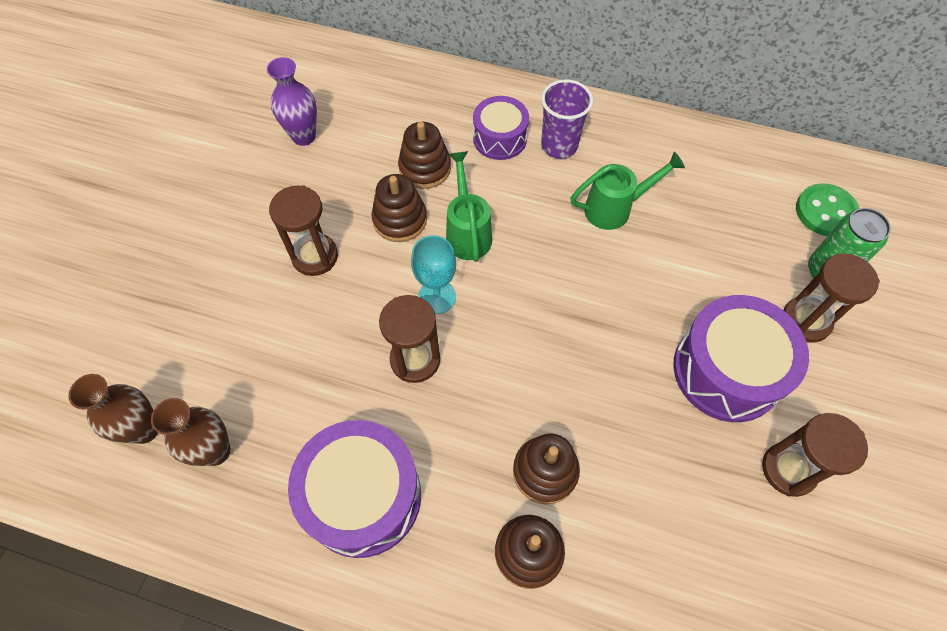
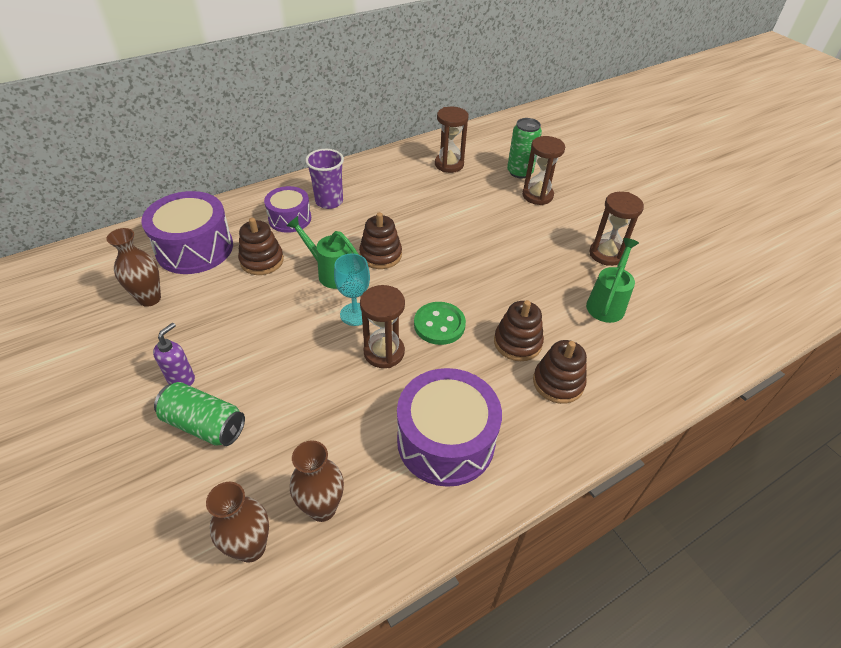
camera: 50 degrees left, 15 degrees down
(221, 295) = (204, 424): none -> green can
(248, 237) = (181, 379): none -> purple soap dispenser
(304, 136) = (150, 299): purple vase -> brown vase
(315, 256) = (247, 353): brown hourglass -> brown hourglass (449, 164)
(400, 220) = (280, 295): brown stacking toy -> brown stacking toy (380, 255)
(614, 209) = (396, 209): green watering can -> green watering can (607, 303)
(727, 370) = (534, 237): purple drum -> purple drum (195, 248)
(825, 212) = (489, 151): green button -> green button (439, 325)

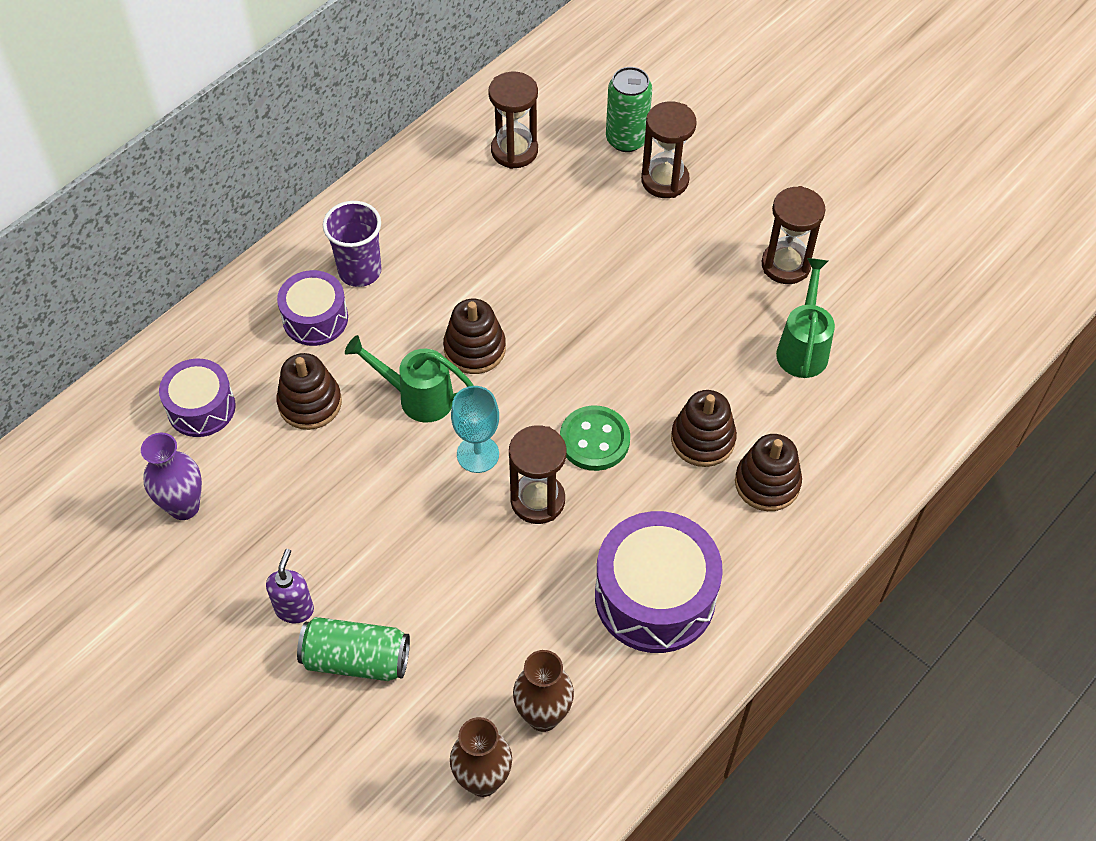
camera: 15 degrees left, 10 degrees up
(150, 299) = (184, 507): brown vase -> purple vase
(195, 248) = (201, 408): purple drum -> purple drum, size x0.60

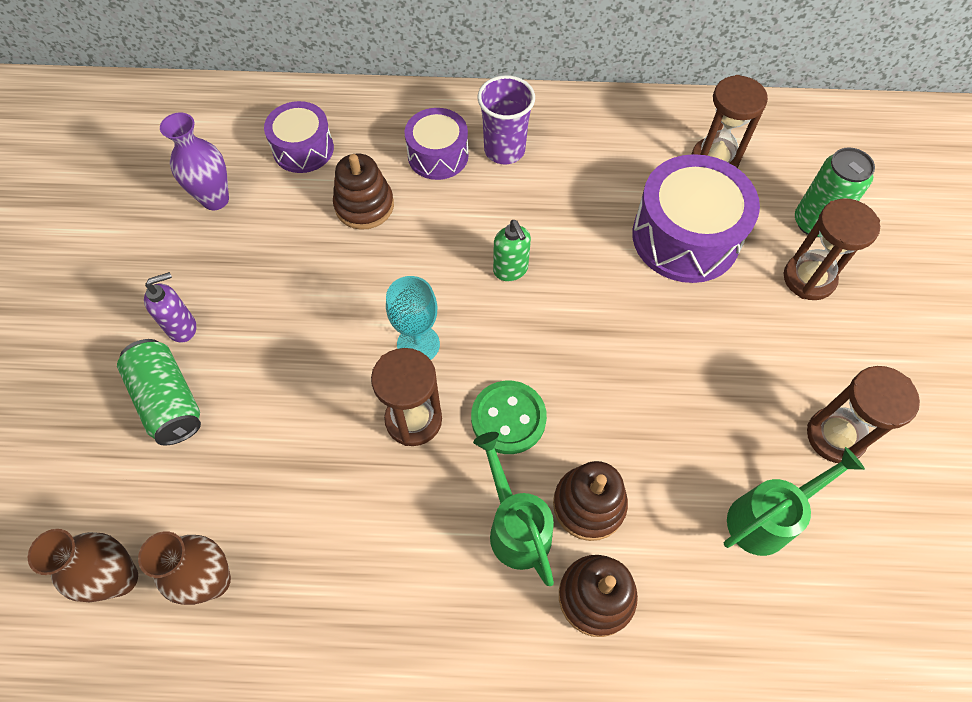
camera: 50 degrees right, 5 degrees up
(418, 397) = (432, 266): green watering can -> green watering can (516, 527)
(474, 349) = (510, 270): brown stacking toy -> green soap dispenser
(655, 596) = (398, 586): purple drum -> purple drum (685, 237)

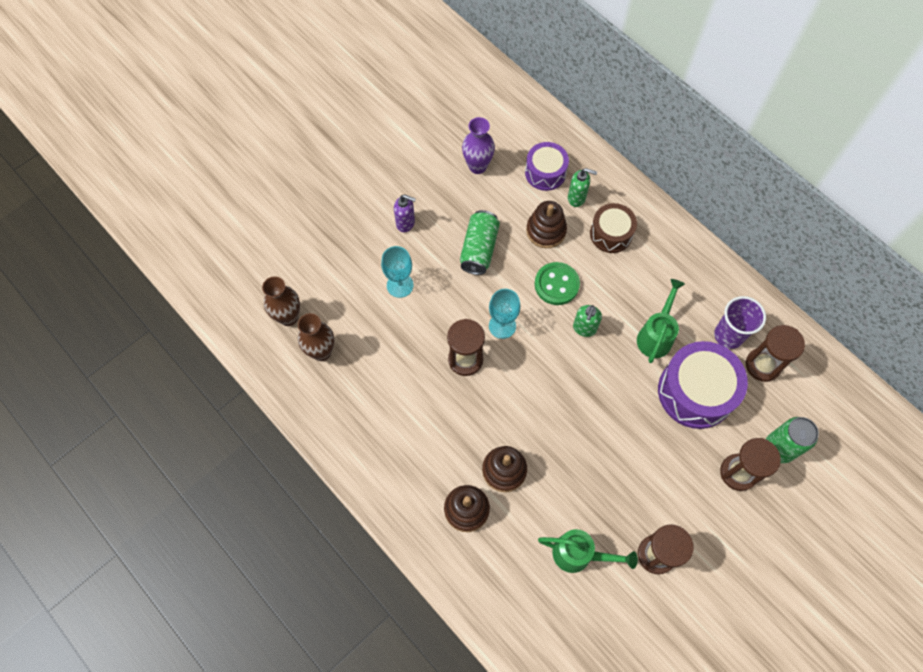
camera: 45 degrees right, 5 degrees up
(168, 400) = (370, 254): green can -> green can (479, 249)
(244, 405) = (400, 285): none -> turquoise goblet
(364, 148) = (577, 198): none -> green soap dispenser
(438, 155) = (611, 234): purple drum -> brown drum
(504, 150) = (649, 260): purple cup -> purple cup (728, 335)
(508, 418) = (508, 398): green button -> green button (556, 284)
(516, 527) = (462, 448): green watering can -> green watering can (656, 335)

